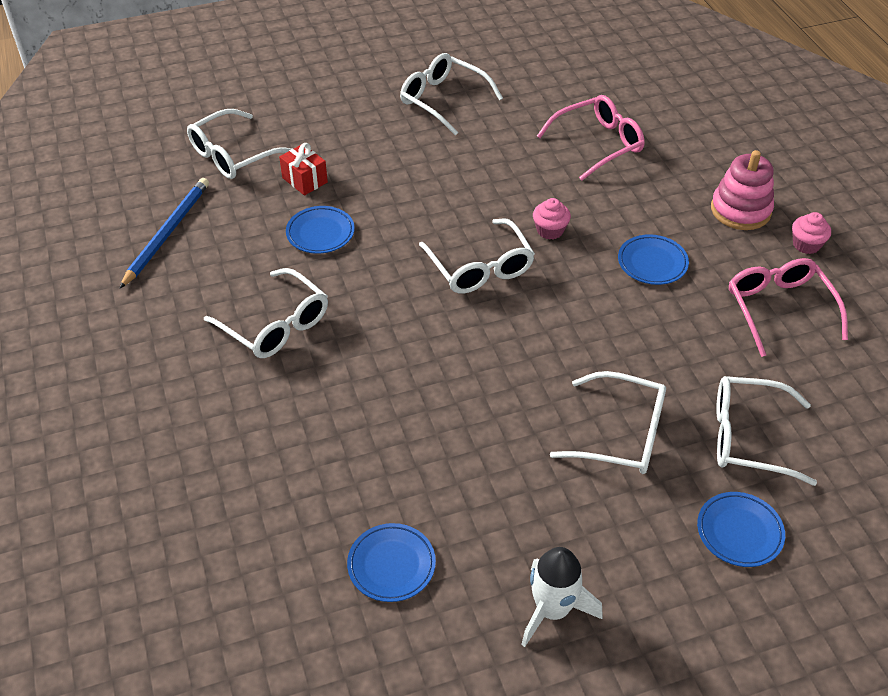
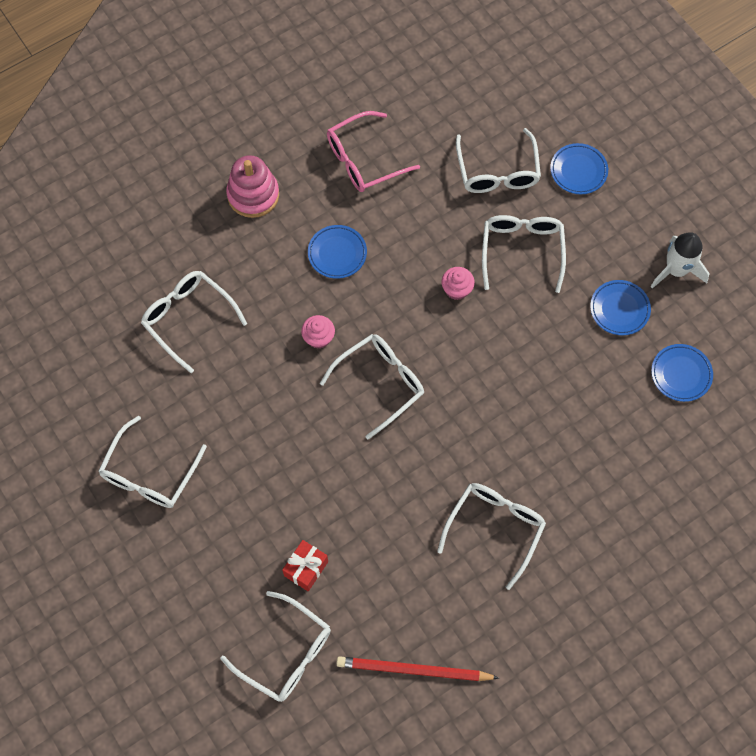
camera: 105 degrees left, 20 degrees up
(167, 233) = (413, 670): blue pencil -> red pencil
(320, 233) = (374, 529): blue plate -> blue plate (619, 309)
(598, 144) = (188, 318): pink glasses -> white glasses
(806, 244) = (284, 145): pink cupcake -> pink cupcake (457, 289)

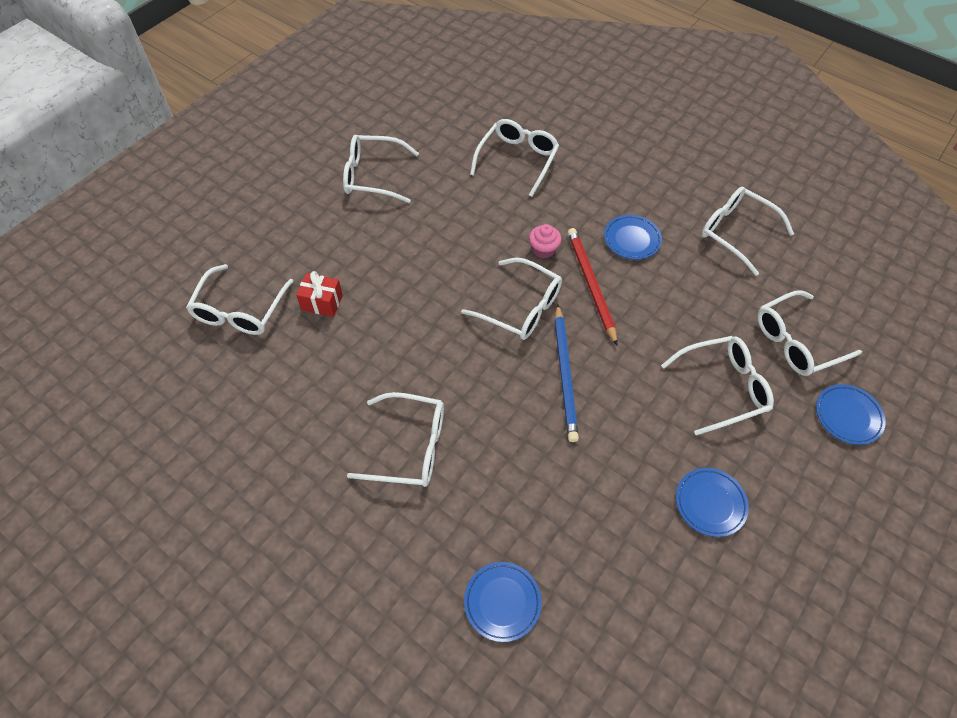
camera: 70 degrees right, 10 degrees down
(253, 195) = (652, 168): pink stacking toy -> none
(363, 160) = (736, 232): pink glasses -> white glasses
(413, 670) = (245, 415): red pencil -> red pencil (590, 285)
(457, 289) = (648, 342): pink cupcake -> none
(466, 372) = (565, 374): none -> blue pencil
(676, 270) = (793, 554): white rocket -> none
(681, 374) = (666, 595): blue plate -> blue plate (502, 602)

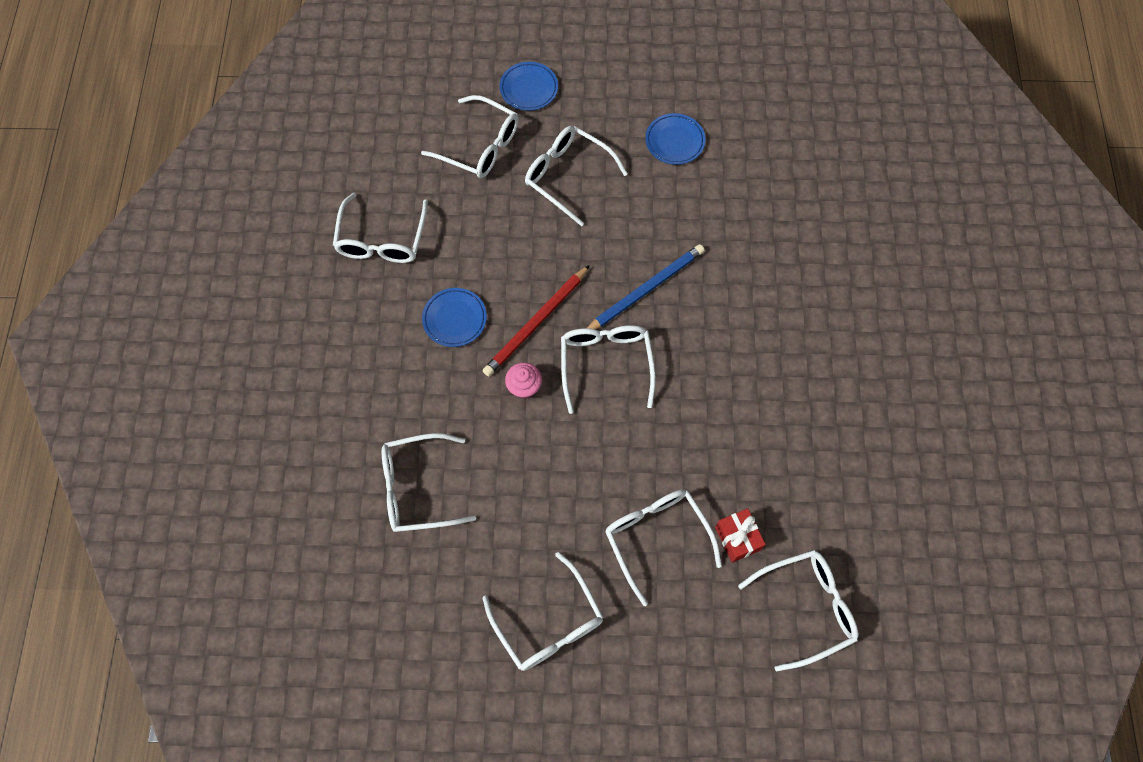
camera: 125 degrees left, 10 degrees up
(410, 447) = (802, 359): white glasses -> white glasses (656, 537)
(502, 602) = (852, 225): blue plate -> none

